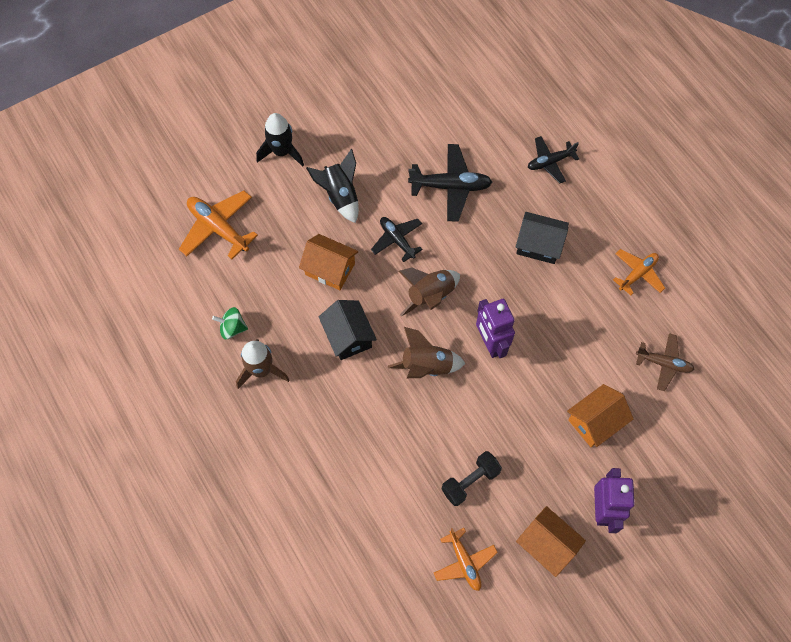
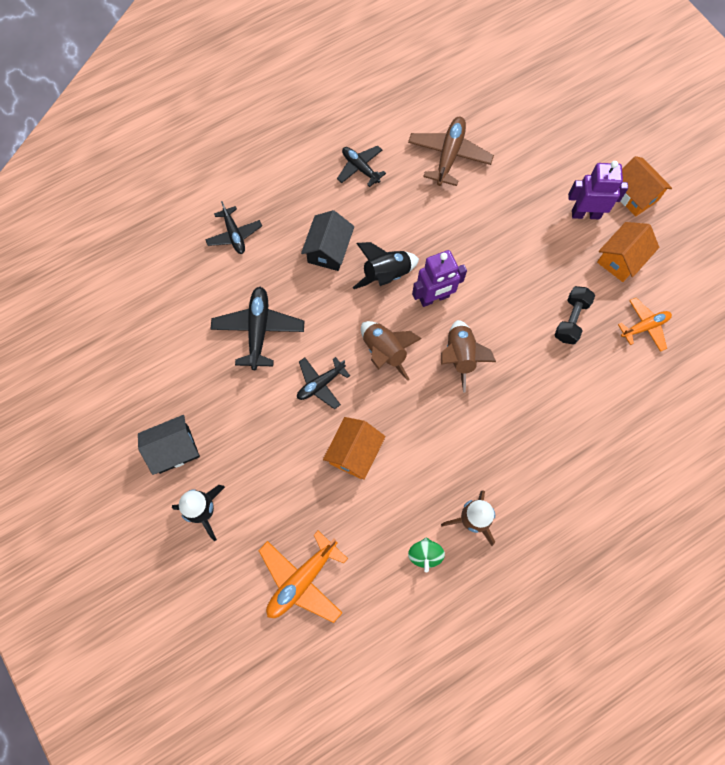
camera: 90 degrees left, 5 degrees up
(340, 196) = (265, 444): black rocket -> black rocket (386, 275)
(348, 336) = (431, 432): black house -> black house (174, 449)
(470, 481) = (571, 320): black dumbbell -> black dumbbell turned 60 degrees clockwise
(595, 421) = (507, 214): orange house -> orange house (634, 195)
(637, 274) = (360, 168): orange plane -> black plane
(663, 363) = (449, 155): brown plane -> brown plane, size x1.54

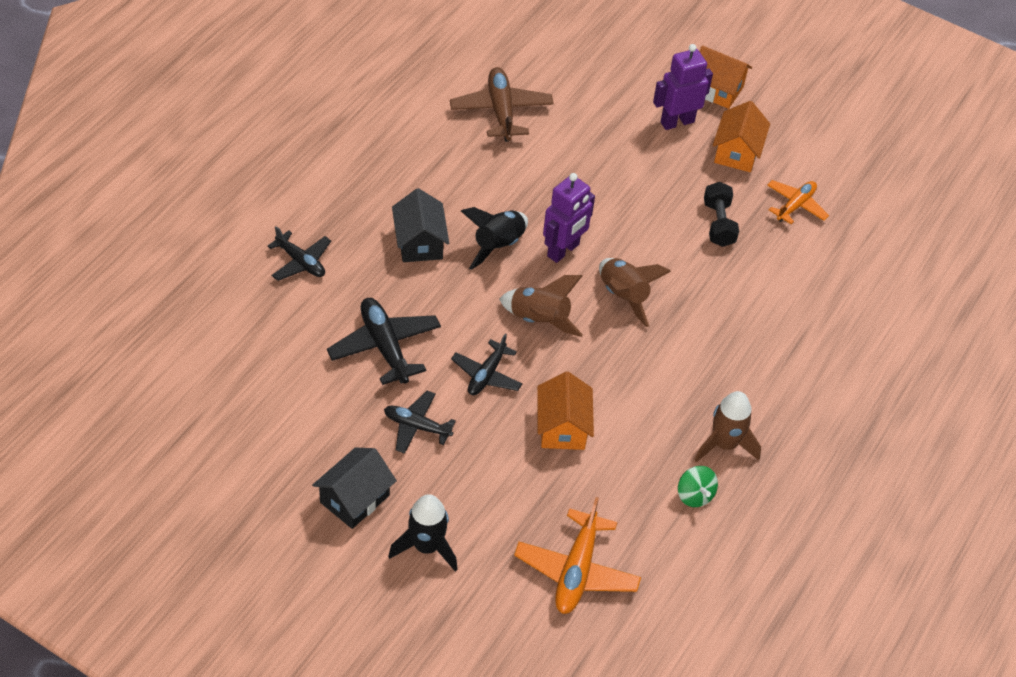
camera: 30 degrees left, 20 degrees down
(360, 168) = (409, 152): black plane -> black plane (417, 426)

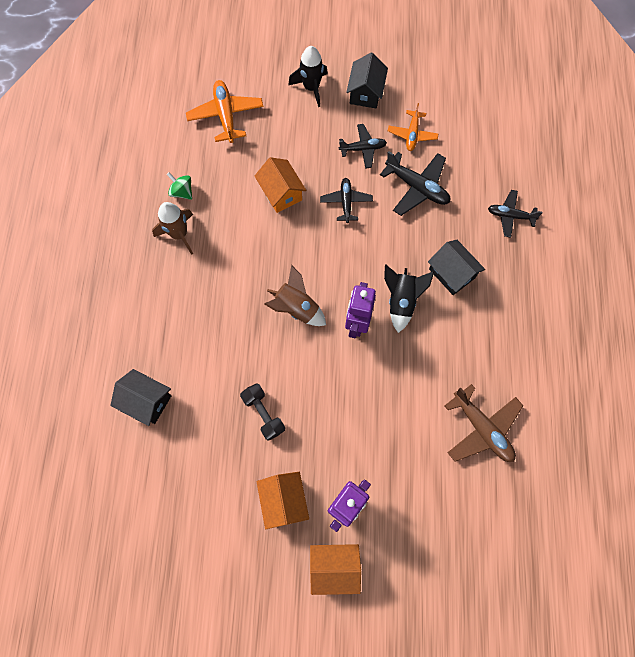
camera: 155 degrees right, 20 degrees up
(539, 319) = (339, 259): brown rocket -> none
(795, 206) = (214, 469): orange plane -> orange plane (412, 134)
(843, 293) = (146, 401): none -> black house

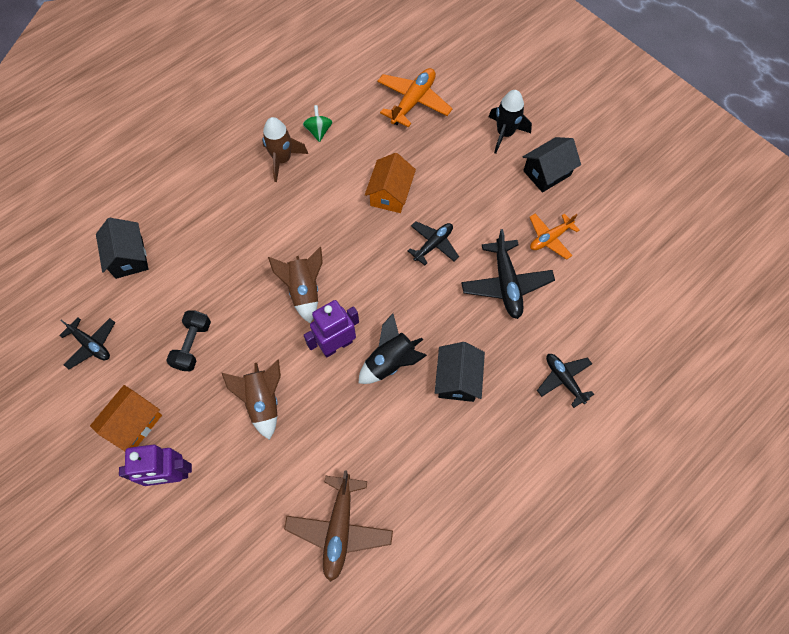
camera: 45 degrees right, 5 degrees down
(334, 567) = (110, 511): orange house -> none
(351, 402) = (263, 401): none -> brown rocket
(362, 149) = (494, 215): black plane -> black plane (91, 344)

